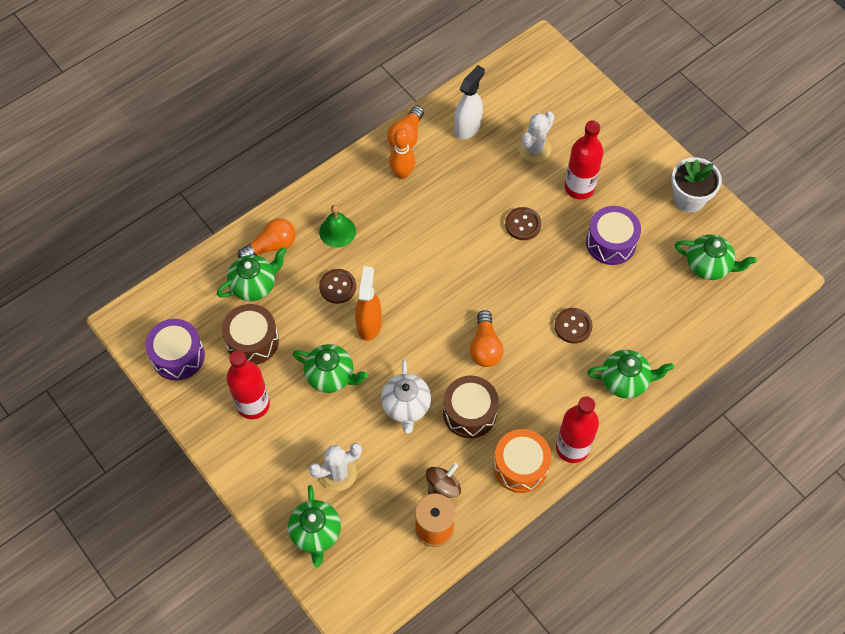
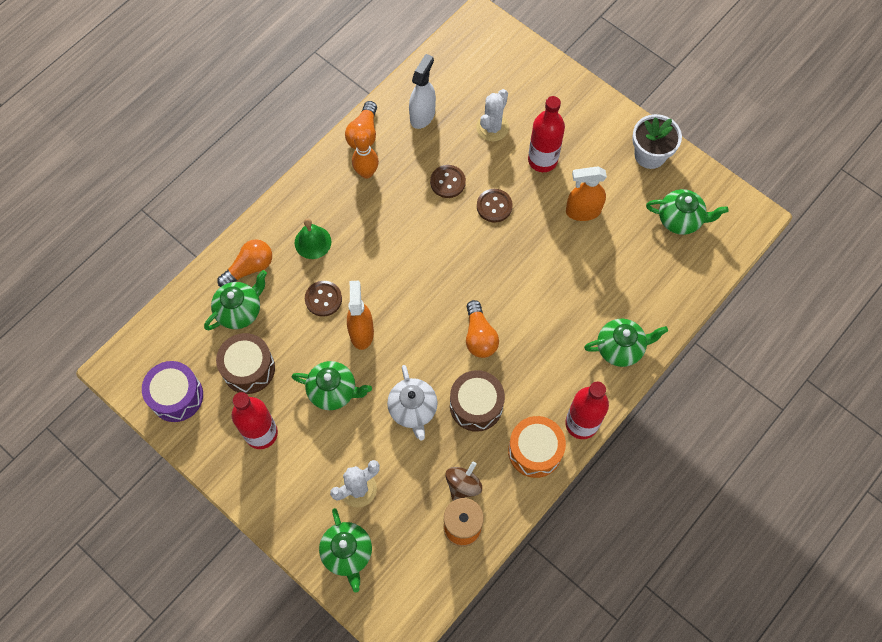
camera: 10 degrees left, 5 degrees up
(573, 326) = (561, 301): brown button -> brown button (447, 182)
(611, 243) = (582, 211): purple drum -> orange spray bottle

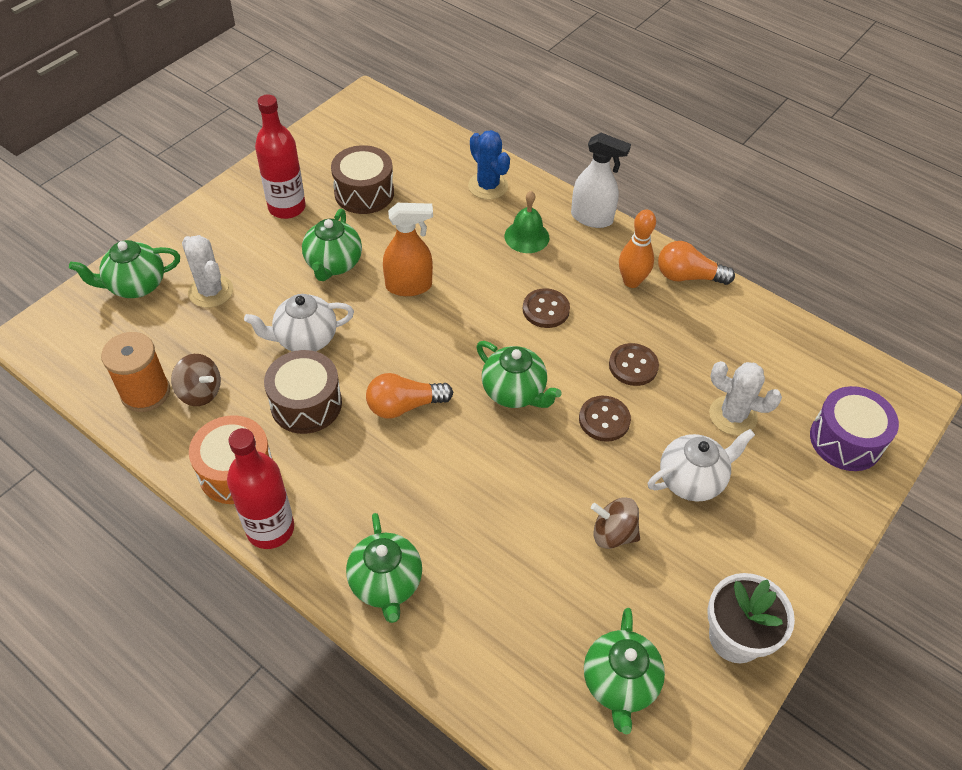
camera: 85 degrees right, 15 degrees down
(176, 396) = (334, 142): purple drum -> purple drum (846, 440)
(240, 311) = (434, 182): green teapot -> green teapot (514, 392)
(249, 268) = (488, 186): orange light bulb -> blue cactus
(323, 299) = (452, 250): brown button -> brown button (546, 309)
(422, 115) = (732, 335): white spray bottle -> white spray bottle (592, 218)
(542, 160) = (692, 479): red bottle -> white teapot
(582, 211) = (613, 534): orange spray bottle -> brown spinning top

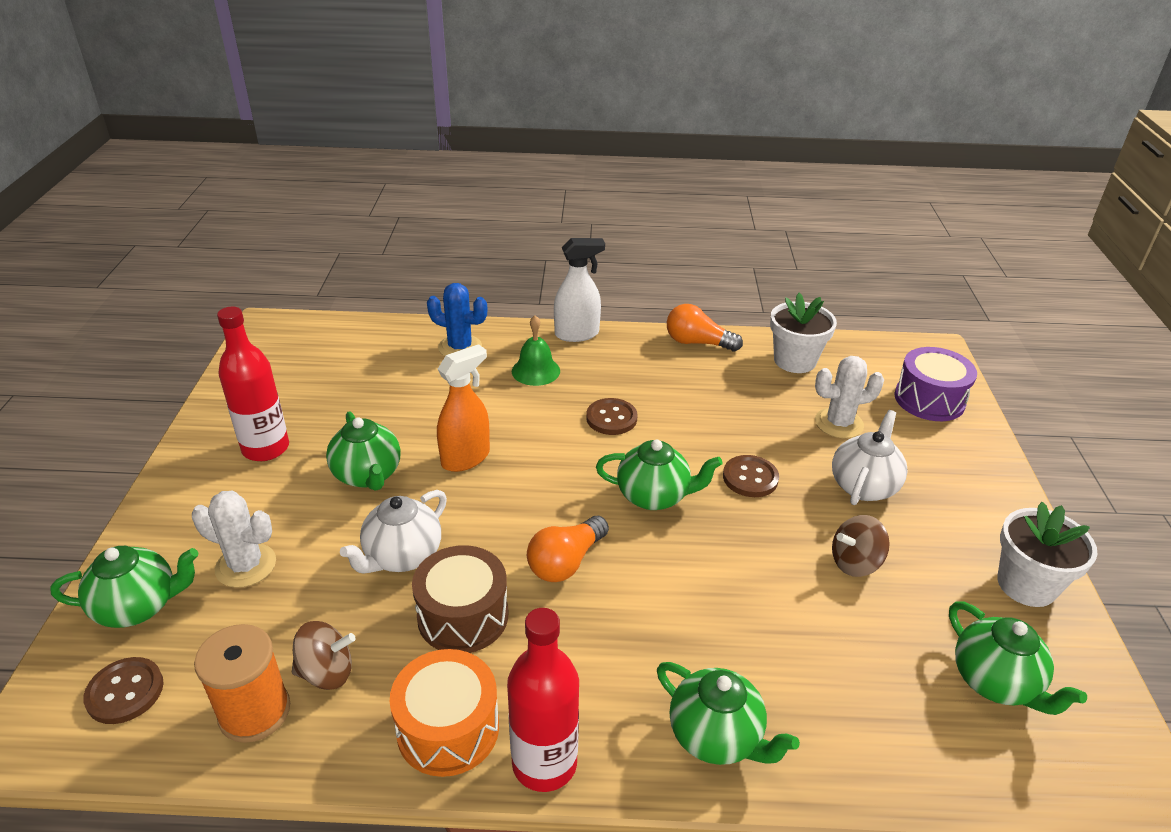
camera: 35 degrees left, 15 degrees down
(135, 286) = (139, 606): green teapot -> green teapot turned 135 degrees counterclockwise
(364, 193) = (341, 401): brown drum -> none
(631, 281) = (658, 365): orange bowling pin -> none
(633, 366) = (727, 426): brown button -> brown button (125, 692)
(687, 276) = (697, 343): orange light bulb -> orange light bulb turned 45 degrees clockwise
(758, 338) = (794, 361): none -> white flower pot

